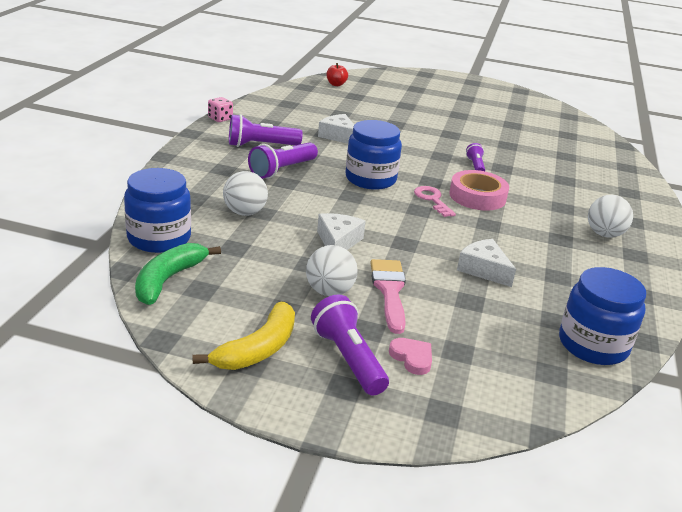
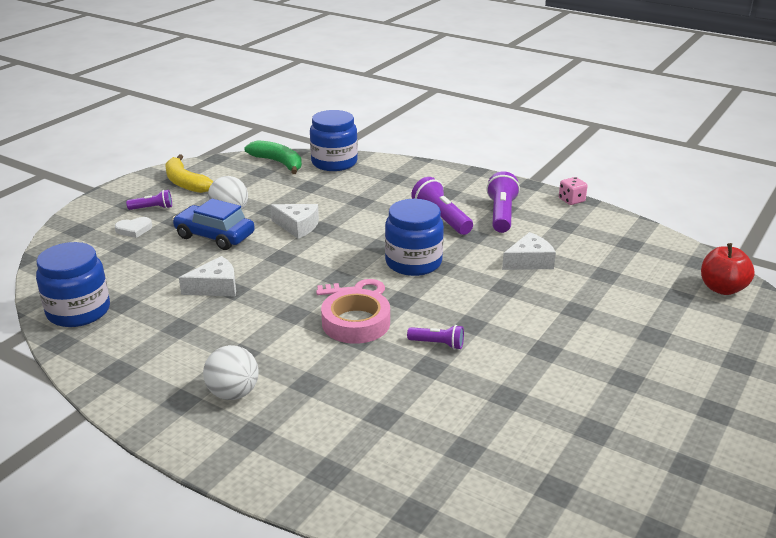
camera: 110 degrees right, 0 degrees up
(245, 212) = (362, 194): white ball -> none
(336, 84) = (722, 288): red apple -> red apple, size x1.52
(348, 359) = (152, 208): purple flashlight -> purple flashlight, size x0.57
(389, 291) = (214, 236): pink brush -> blue car
(412, 358) = (134, 229): pink heart -> white heart

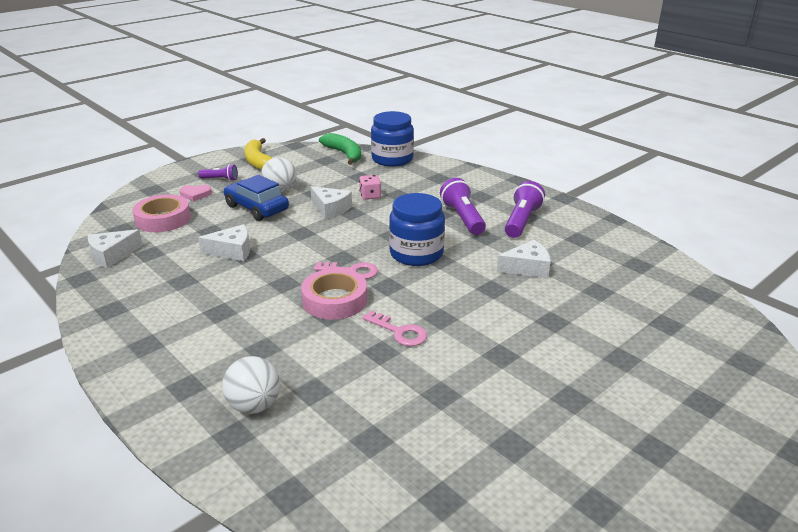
camera: 15 degrees right, 0 degrees up
(78, 311) = (112, 255): blue jar -> white cheese
(113, 262) = (163, 219): none -> pink tape
(134, 229) = (195, 195): white heart -> pink heart
(233, 393) = (193, 346): white ball -> white ball (254, 405)
(437, 344) = (399, 332): purple flashlight -> pink key
(571, 200) = (597, 217): pink dice -> pink dice (370, 196)
(722, 288) = (718, 323): red apple -> none

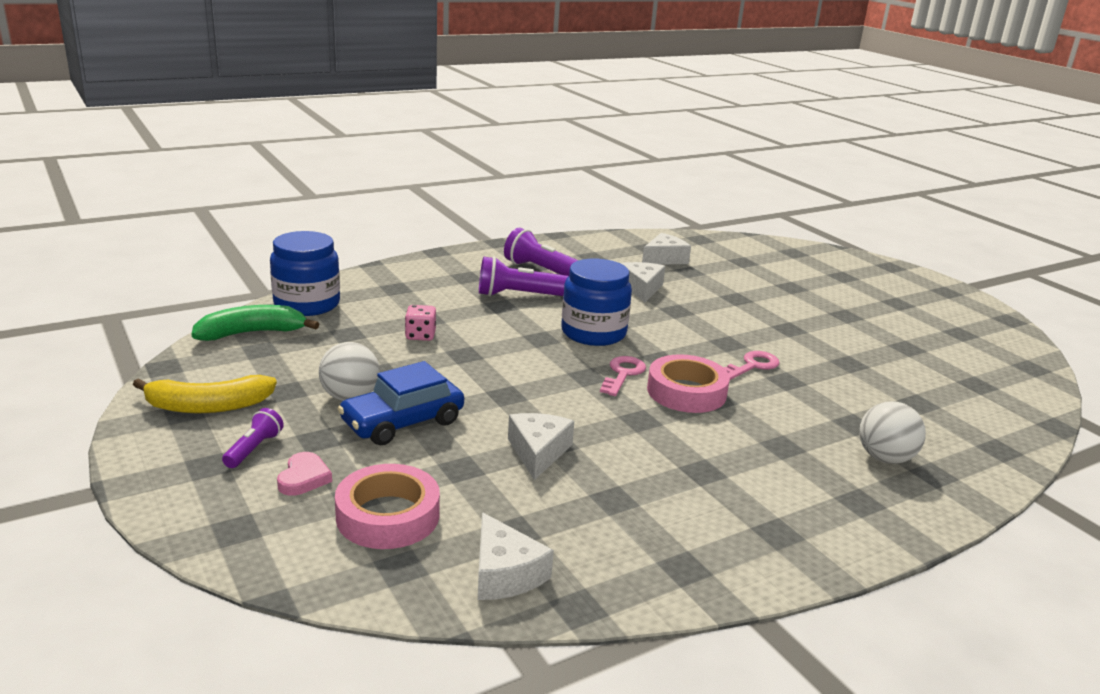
camera: 80 degrees left, 5 degrees down
(331, 209) = (444, 366): white cheese -> white cheese (664, 259)

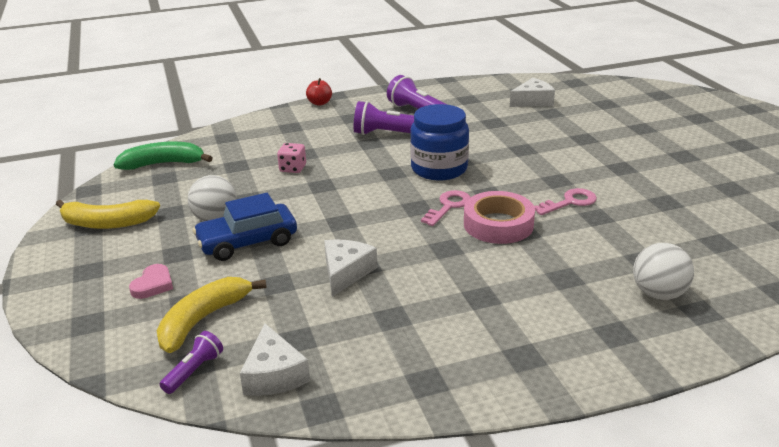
camera: 15 degrees right, 5 degrees up
(254, 449) = (126, 259): purple flashlight -> purple flashlight (194, 371)
(307, 304) = (215, 140): blue jar -> none
(388, 516) = (203, 320): pink tape -> yellow banana
(419, 260) = (319, 103): none -> red apple
(641, 288) = (499, 128): white cheese -> none

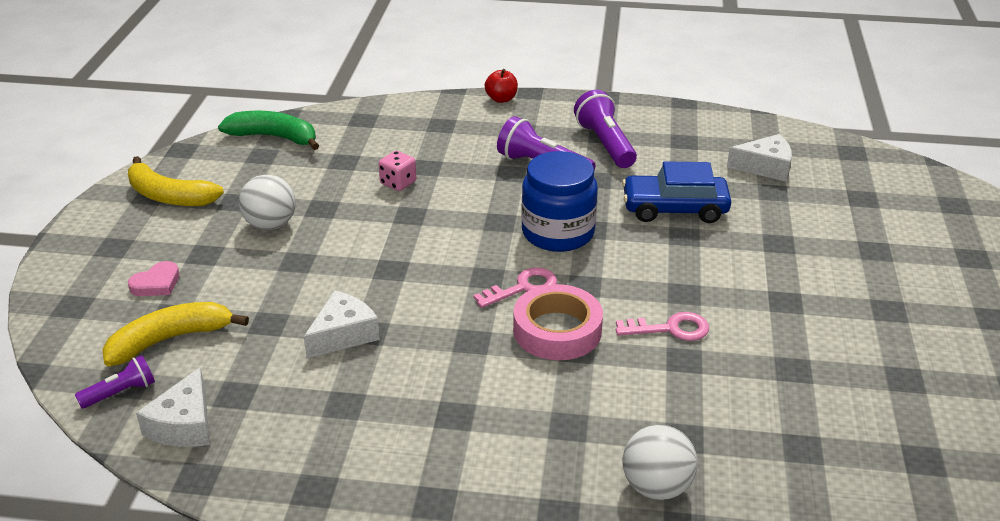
camera: 25 degrees right, 5 degrees up
(247, 242) = (279, 263): blue car -> blue car (674, 209)

